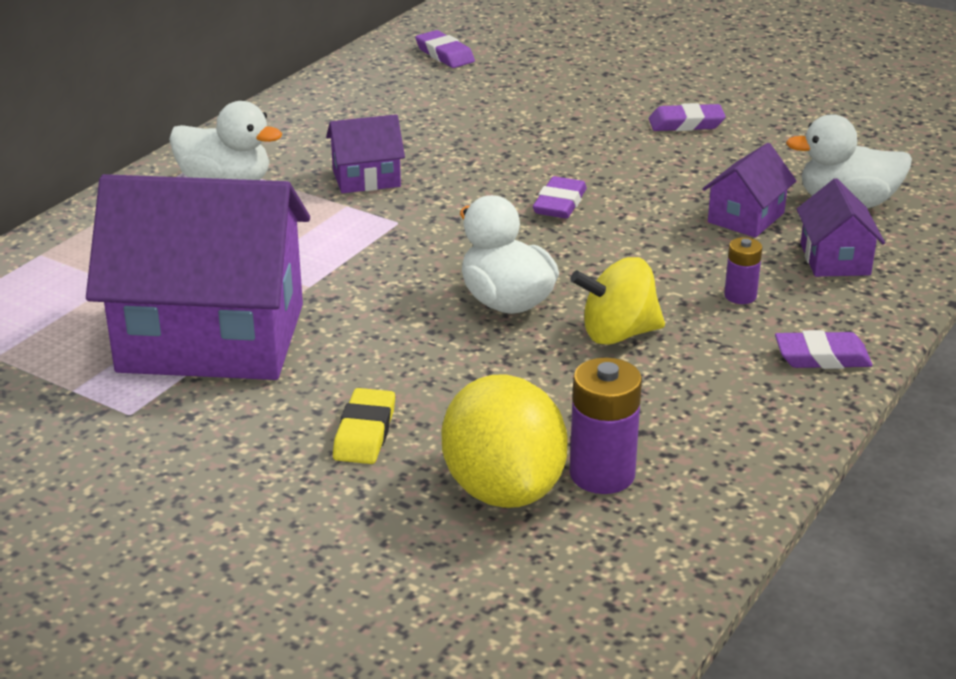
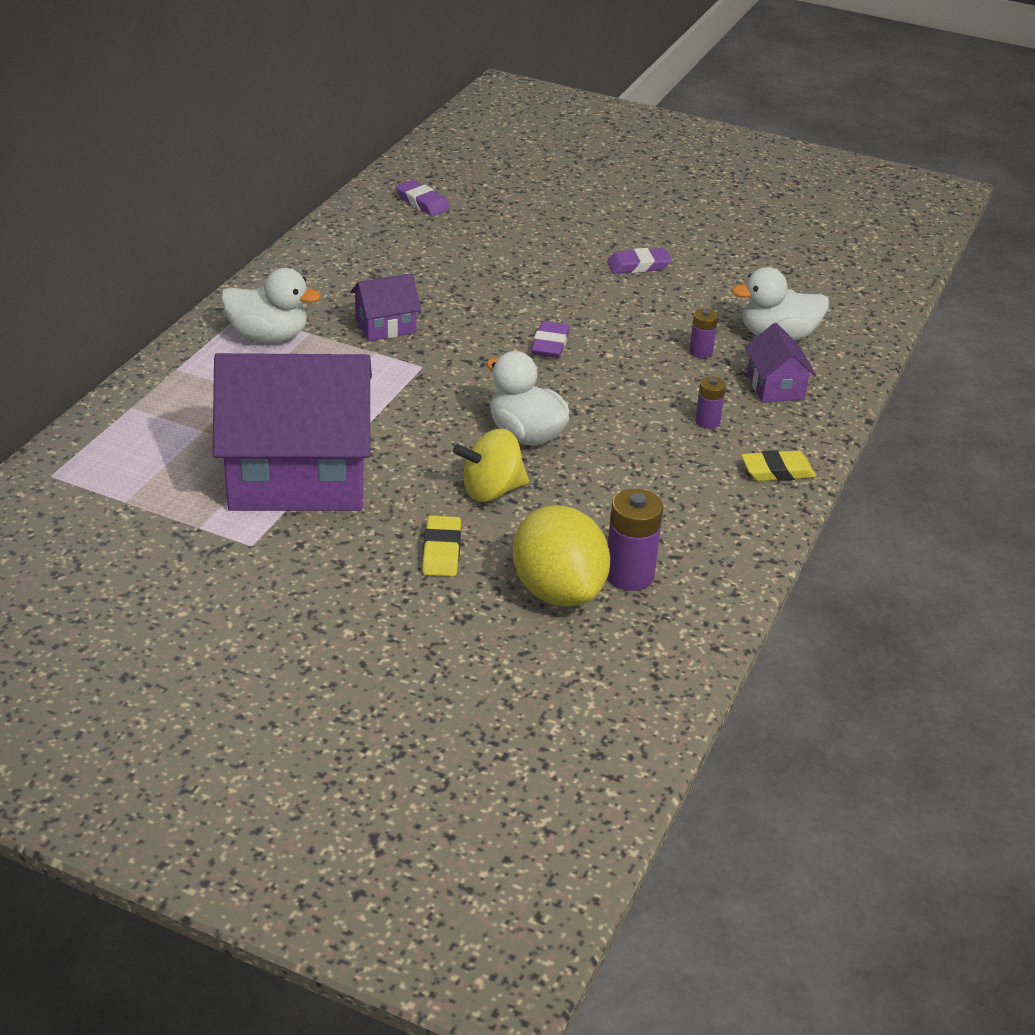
camera: 10 degrees left, 5 degrees up
(618, 334) = (619, 459): yellow spinning top -> yellow spinning top (491, 490)
(746, 217) = (700, 352): purple house -> purple battery
(822, 357) = (777, 471): purple eraser -> yellow eraser

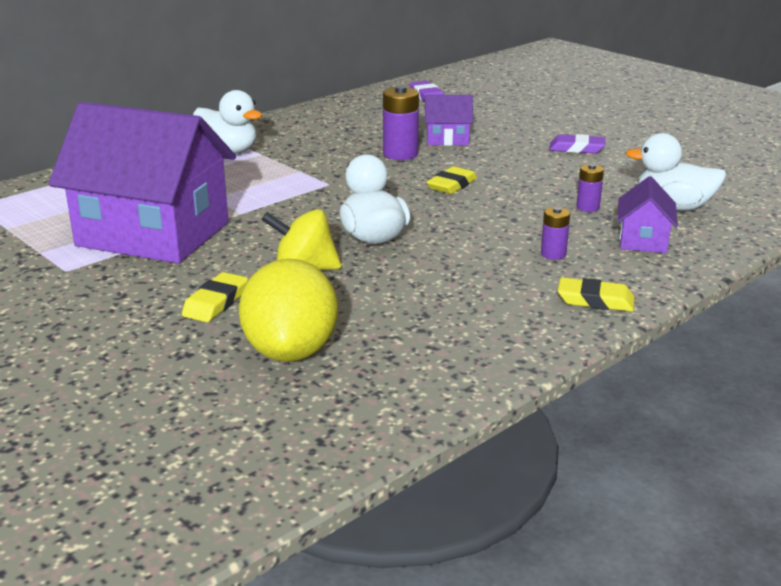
camera: 25 degrees right, 10 degrees down
(385, 326) = (324, 157): purple house -> purple house (447, 139)
(550, 344) = (451, 185): purple eraser -> yellow eraser
(629, 575) = (372, 352): purple battery -> purple battery (400, 154)

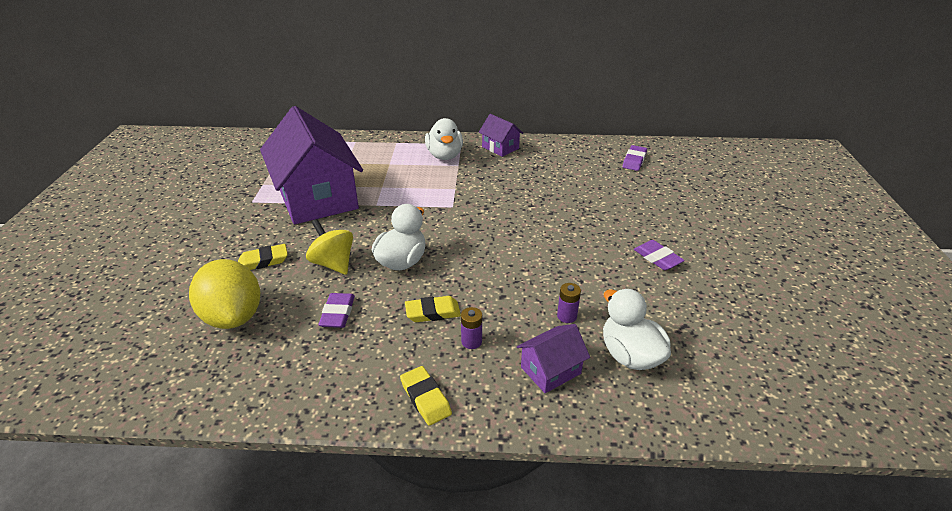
camera: 45 degrees right, 10 degrees up
(291, 351) = (233, 316): yellow lemon -> yellow lemon turned 75 degrees counterclockwise
(397, 296) = (337, 313): none -> purple eraser
(400, 154) = (530, 203): purple battery -> none
(447, 139) = (581, 204): purple house -> purple house (500, 148)
(451, 185) = (515, 245): yellow eraser -> yellow eraser (432, 312)

